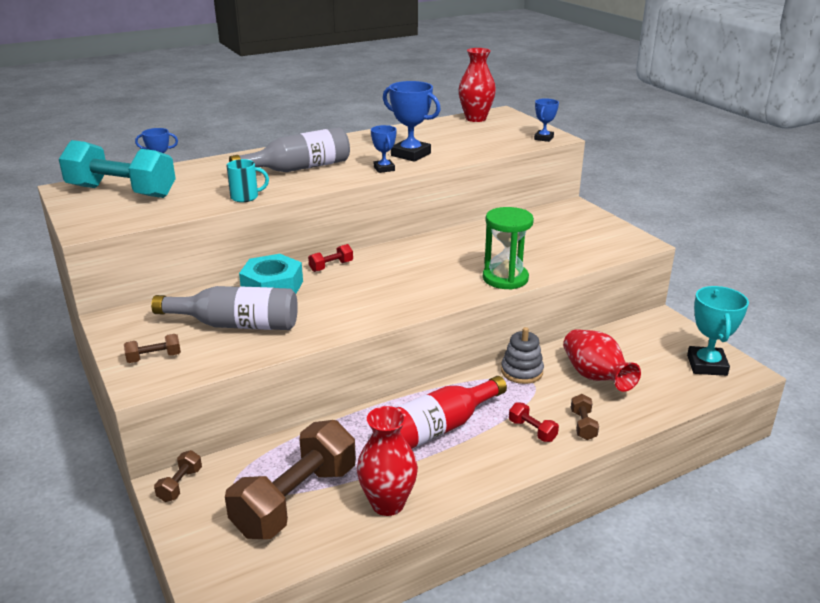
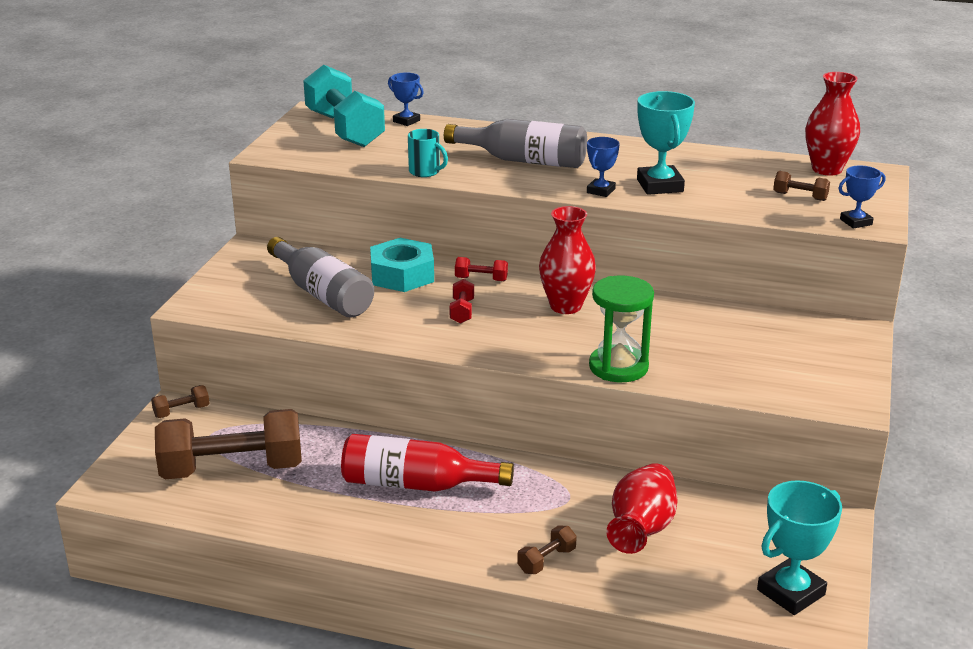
camera: 45 degrees right, 0 degrees up
(154, 358) = (229, 291): brown dumbbell -> brown dumbbell (800, 196)
(387, 504) = (286, 513): red vase -> red vase (566, 306)
(410, 154) = (660, 185): blue trophy -> turquoise trophy
(522, 371) = (577, 483): grey stacking toy -> none
(532, 430) = (492, 535): red dumbbell -> red dumbbell (462, 311)

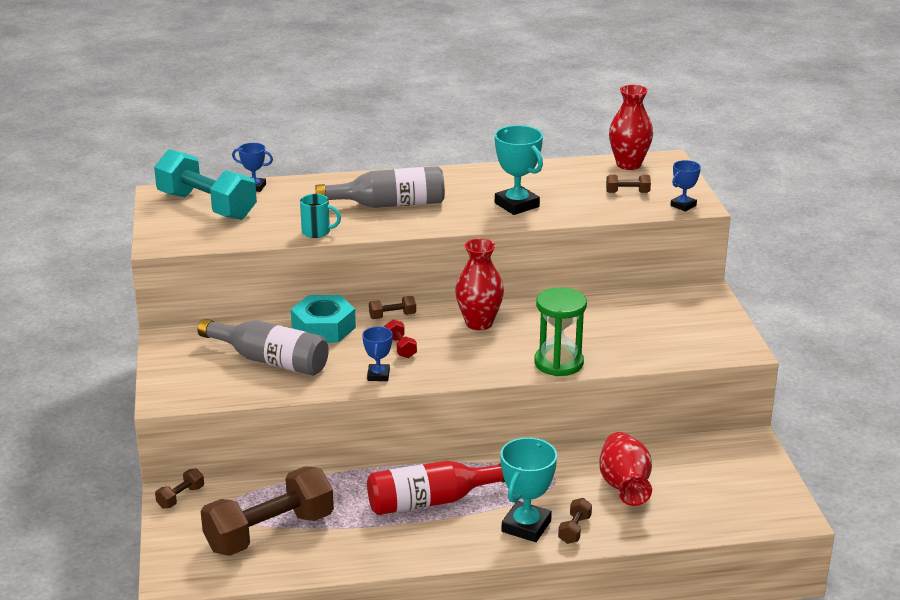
camera: 25 degrees left, 0 degrees up
(481, 279) = (392, 316): red dumbbell -> brown dumbbell
(601, 191) = (475, 219): blue trophy -> blue trophy (378, 375)
(791, 592) = (756, 501): turquoise trophy -> turquoise trophy (526, 526)

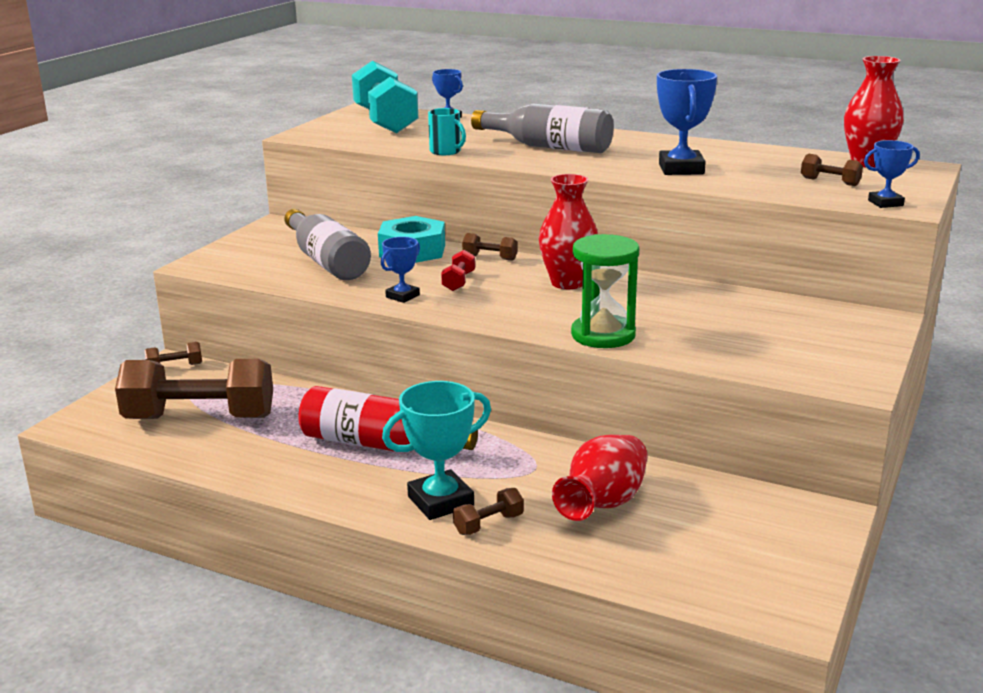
camera: 35 degrees right, 5 degrees down
(516, 205) = (681, 169): turquoise trophy -> blue trophy

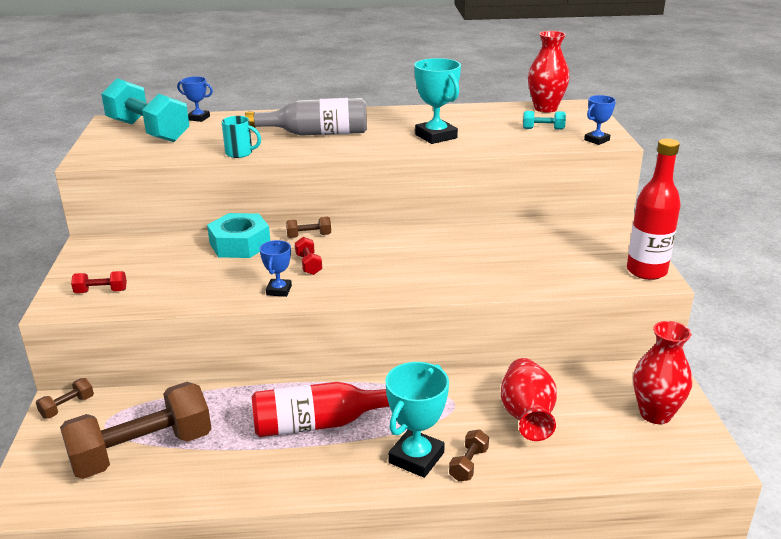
camera: 30 degrees left, 5 degrees up
(244, 261) = (101, 291): none -> red dumbbell
(326, 261) = (177, 272): grey bottle -> none
(567, 283) = (391, 245): red vase -> red vase (655, 414)
(603, 335) = (464, 285): green hourglass -> none
(681, 169) = (436, 136): blue trophy -> turquoise trophy
(830, 182) = (543, 129): brown dumbbell -> turquoise dumbbell
(853, 374) = (646, 271): none -> red bottle

